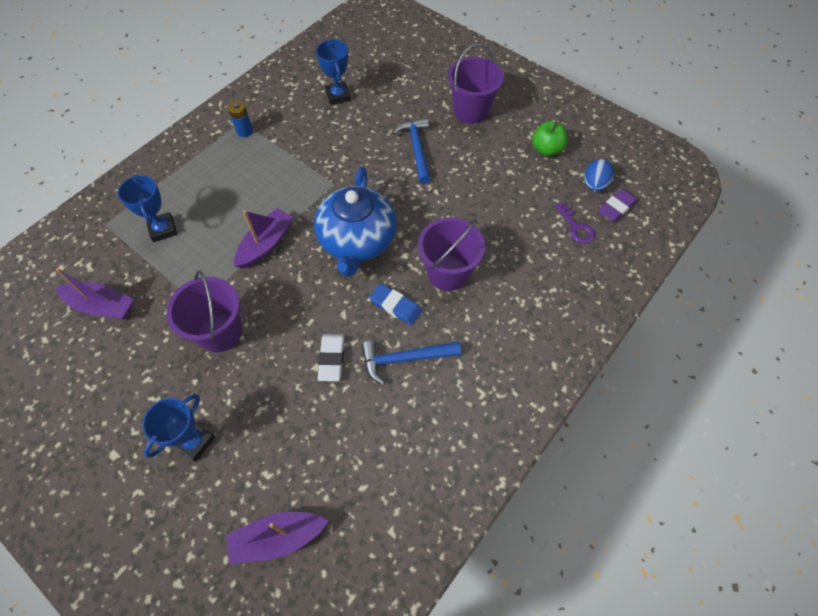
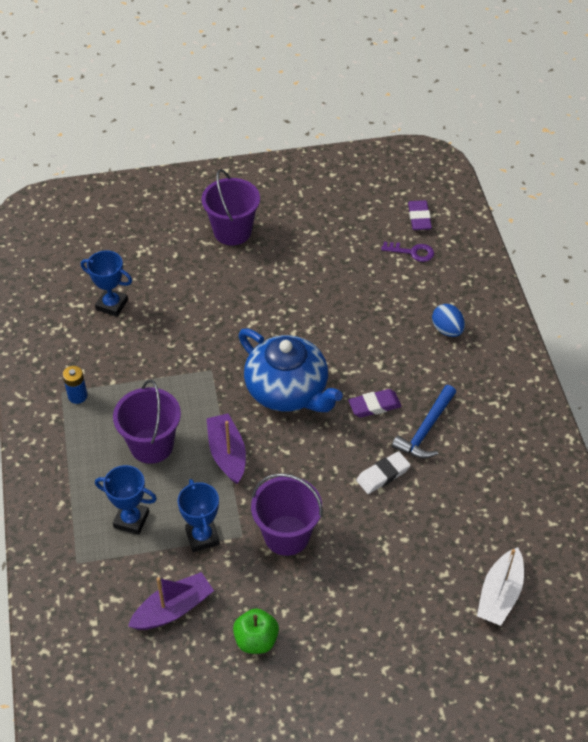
camera: 50 degrees left, 10 degrees down
(194, 441) = (374, 607): blue trophy -> blue trophy (202, 537)
(278, 537) = (500, 594): purple boat -> white boat
(331, 359) = (383, 475): white eraser -> white eraser turned 75 degrees counterclockwise
(395, 306) = (374, 405): blue eraser -> purple eraser
(417, 149) = (234, 292): blue hammer -> none
(448, 273) = (376, 354): purple bucket -> purple bucket (151, 445)
(546, 149) = (323, 215): green apple -> green apple (256, 640)
(594, 185) = (386, 214): blue egg -> blue egg (447, 330)

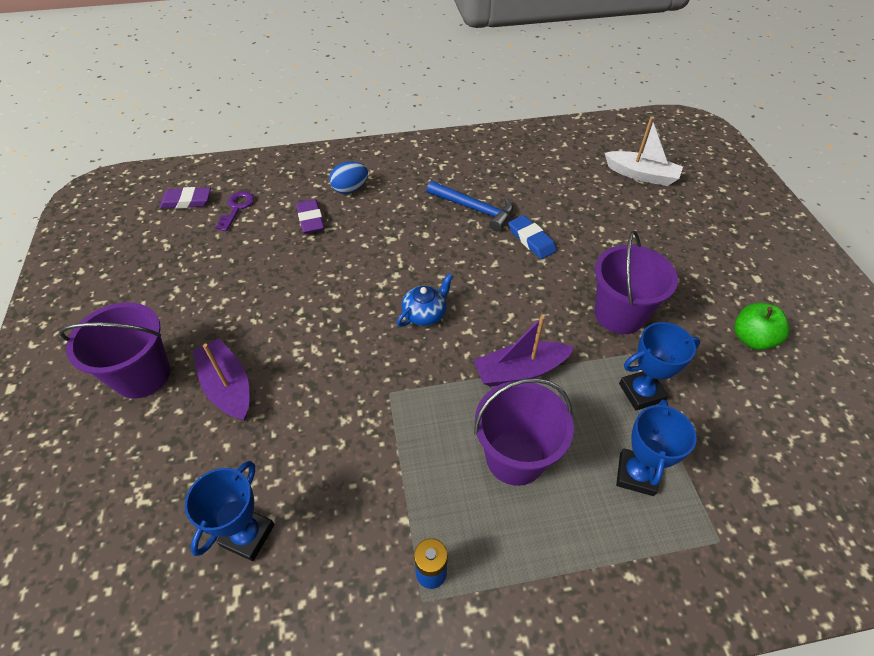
camera: 90 degrees left, 0 degrees up
(173, 609) = (745, 418): purple boat -> purple boat (228, 387)
(288, 391) = (425, 313): blue teapot -> blue teapot, size x0.45
(374, 405) = (445, 243): purple eraser -> purple eraser (310, 219)
(383, 475) = (531, 240): white eraser -> blue eraser

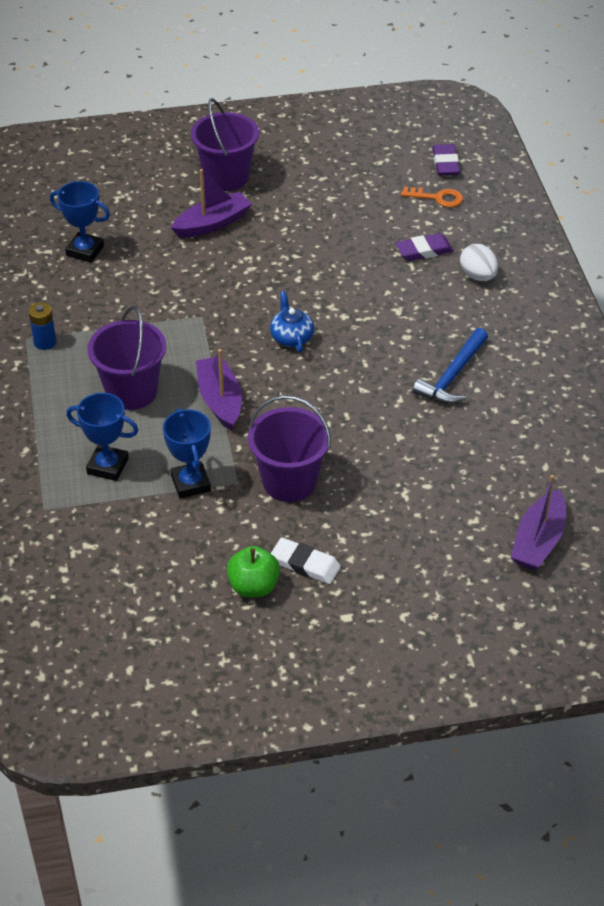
camera: 90 degrees right, 5 degrees down
(237, 208) = (437, 198): purple key -> orange key
(350, 189) = (478, 276): blue egg -> white egg
(425, 313) = (291, 337): blue teapot -> blue teapot turned 150 degrees counterclockwise
(531, 240) = (402, 421): blue eraser -> none
(641, 175) = (538, 541): white boat -> purple boat
(712, 303) = (305, 564): none -> white eraser

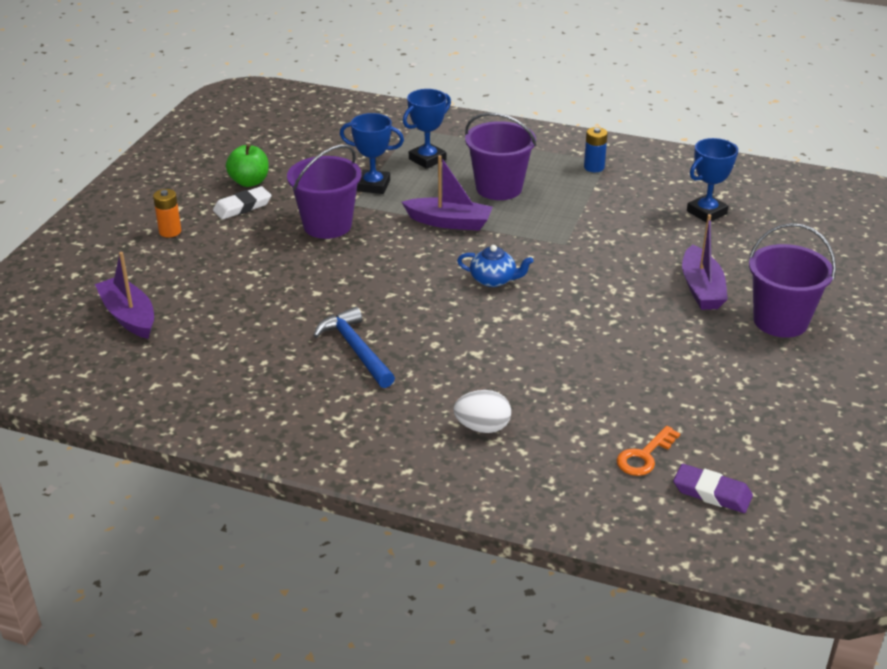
camera: 120 degrees right, 10 degrees down
(392, 595) = (170, 231): none -> orange battery
(424, 251) = (555, 407): purple eraser -> none

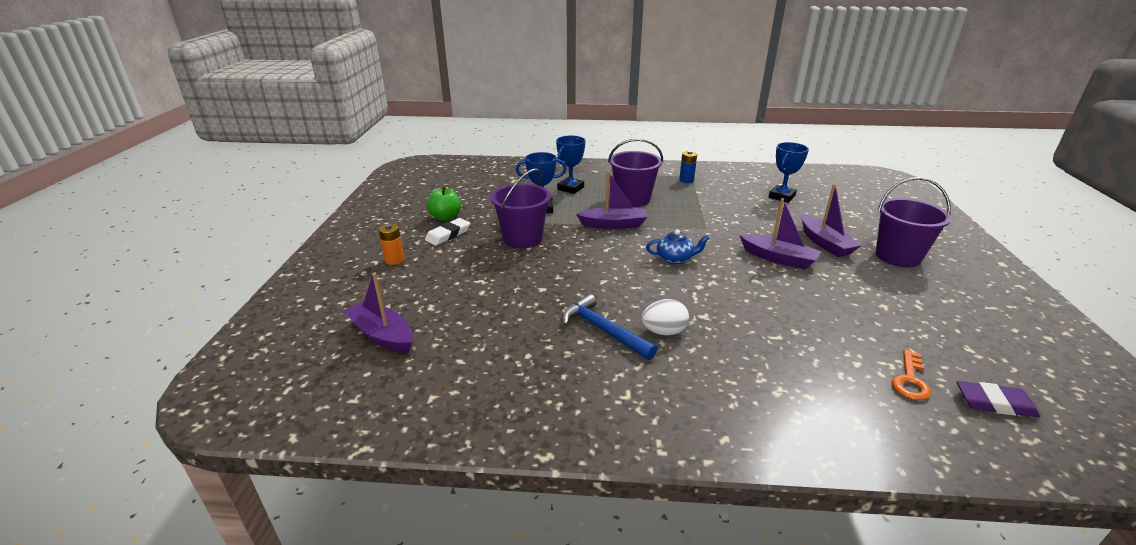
camera: 15 degrees left, 5 degrees down
(482, 427) = (759, 380): white egg -> white egg (664, 331)
(622, 299) = (778, 258): none -> purple boat

